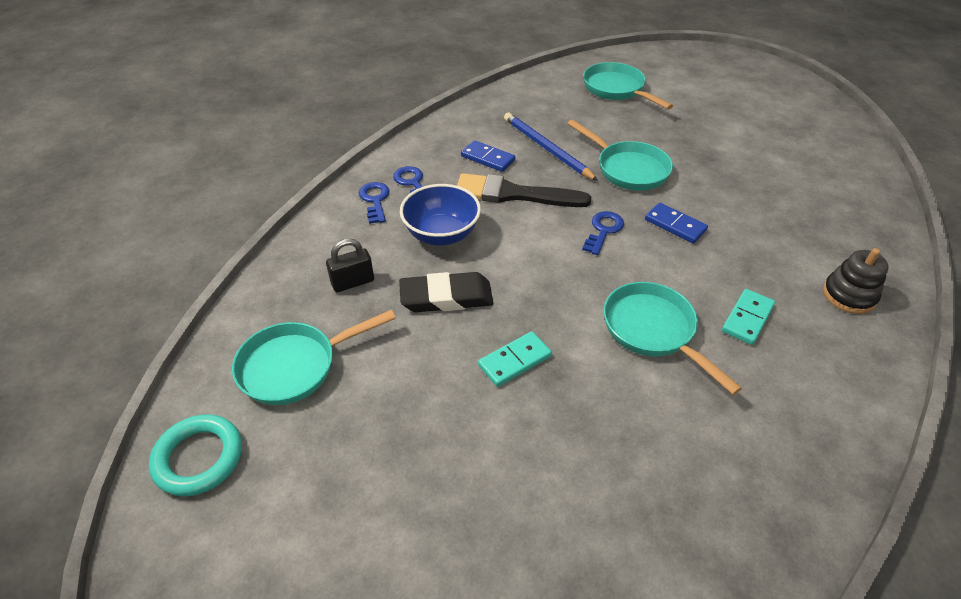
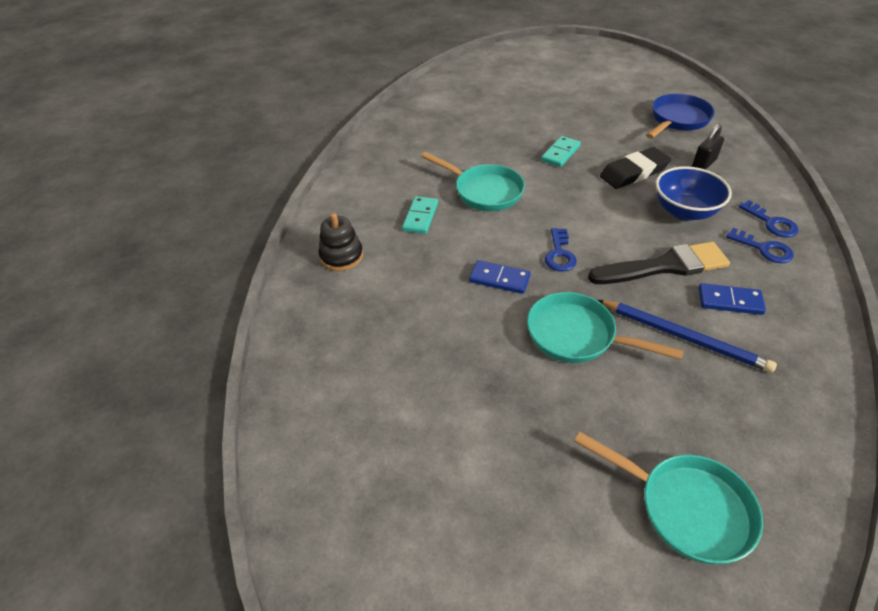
camera: 160 degrees right, 0 degrees up
(199, 458) = (672, 84): turquoise ring -> none
(295, 366) = (677, 120): turquoise pan -> blue pan

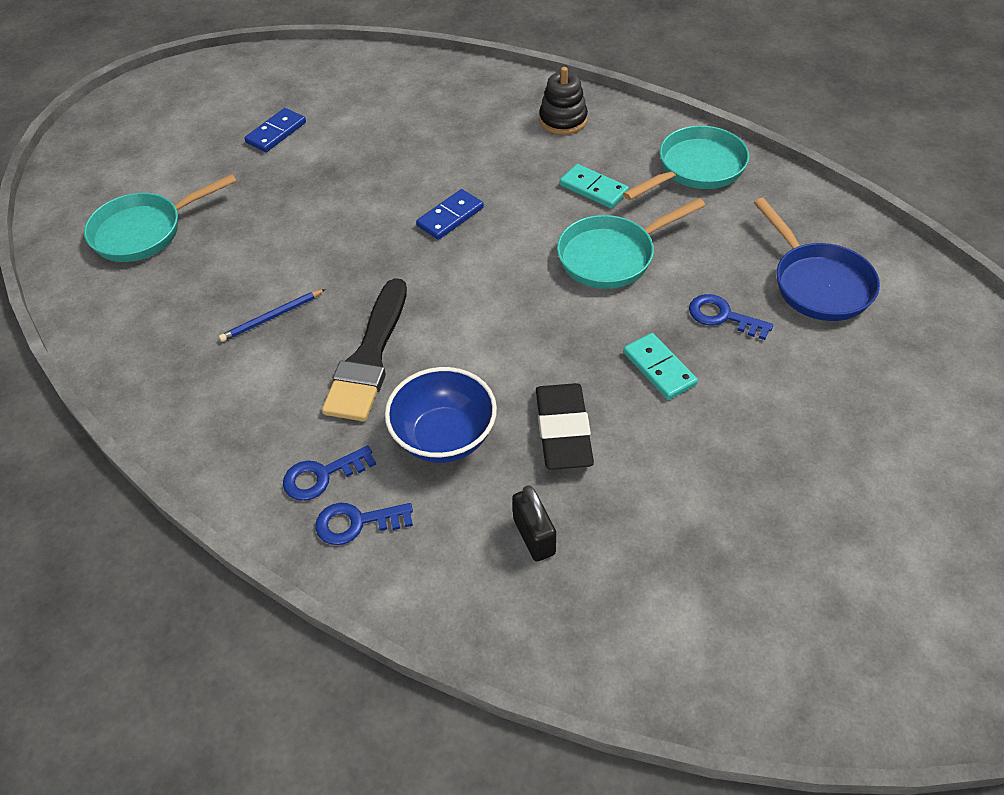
camera: 115 degrees right, 5 degrees up
(559, 254) = (453, 277): blue key -> blue key (722, 316)
(577, 336) = (337, 242): turquoise pan -> turquoise pan (696, 169)
(677, 120) = (683, 587): blue pan -> blue pan (817, 283)
(684, 337) = (272, 317): blue pencil -> blue pencil, size x0.58
(730, 301) = (280, 383): blue domino -> blue domino (276, 132)

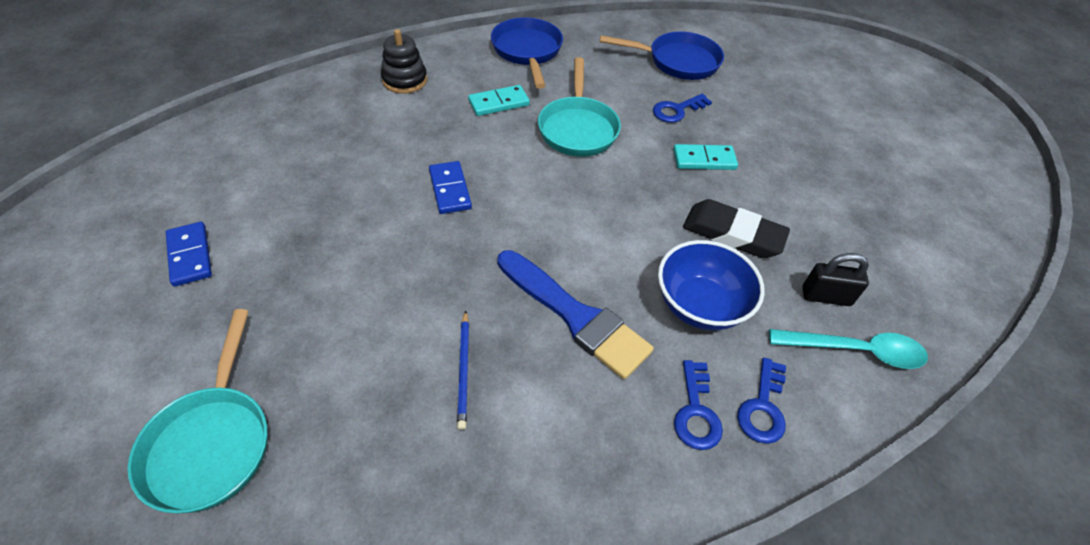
camera: 65 degrees left, 0 degrees up
(369, 358) = (575, 316): black brush -> blue brush
(476, 581) = (855, 351): none -> turquoise spoon
(696, 169) = (527, 52): turquoise pan -> blue pan

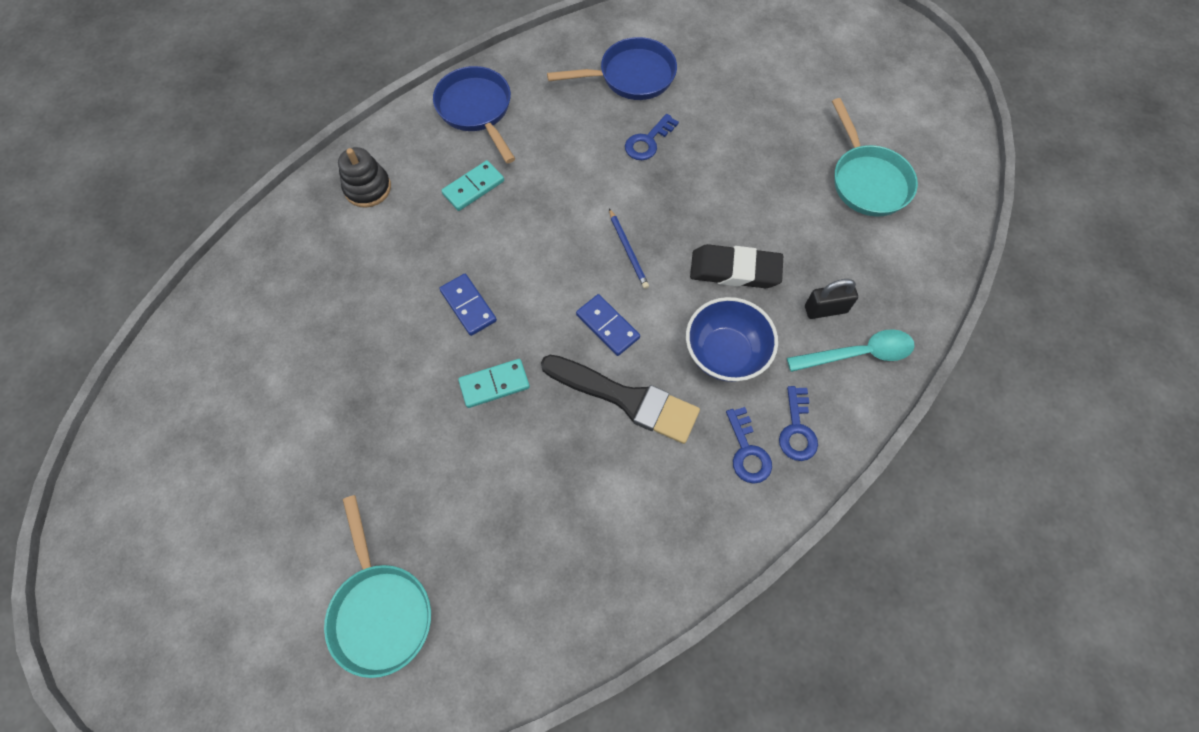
camera: 15 degrees left, 15 degrees up
(190, 256) = (265, 455): blue domino -> blue domino (607, 326)
(464, 370) = (553, 480): blue pencil -> blue pencil (628, 250)
(575, 316) = (627, 399): blue brush -> black brush
(578, 128) = (561, 194): turquoise pan -> turquoise pan (867, 180)
(704, 160) = (689, 194): turquoise domino -> turquoise domino (494, 384)

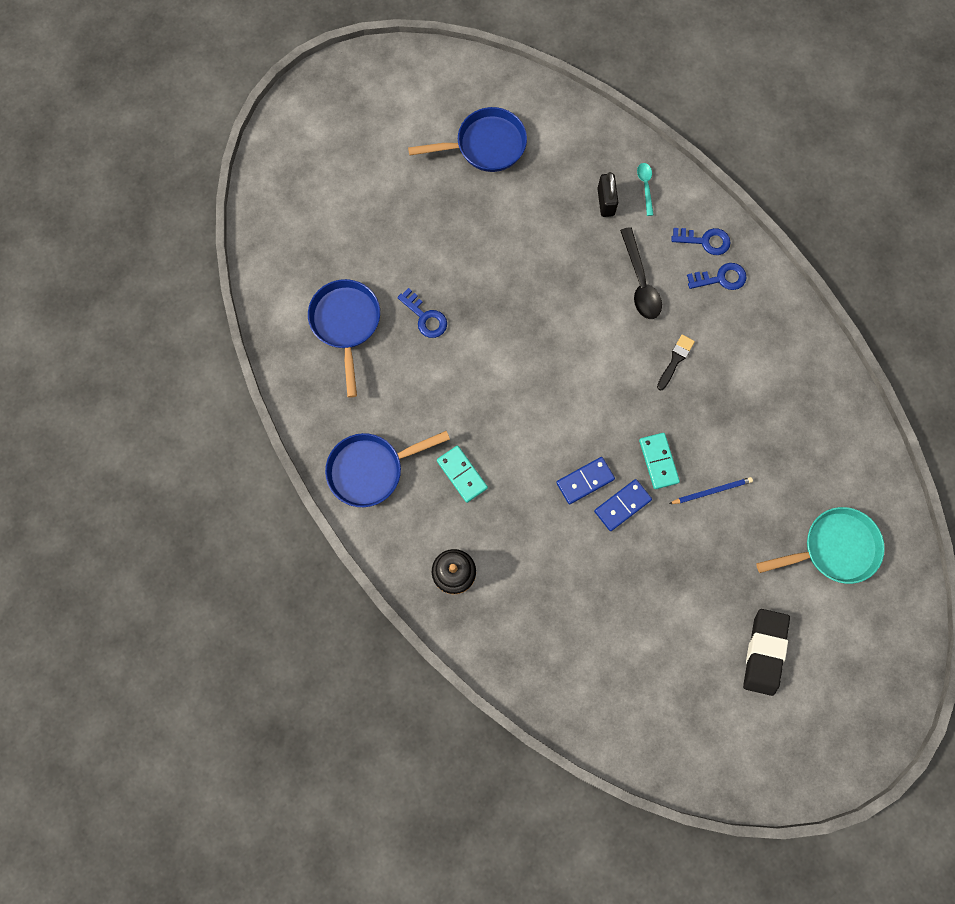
camera: 85 degrees left, 10 degrees up
(607, 326) = (611, 369): blue domino -> blue domino (622, 505)
(627, 399) = (675, 360): black brush -> black brush, size x0.48
(628, 250) = (539, 345): blue pencil -> blue pencil (711, 491)
(725, 353) = (640, 282): blue bowl -> black spoon
(735, 270) = (565, 263): black eraser -> black eraser (764, 652)
(858, 354) = (645, 186): turquoise spoon -> turquoise spoon, size x0.57
(867, 180) = (485, 145): turquoise pan -> blue pan

